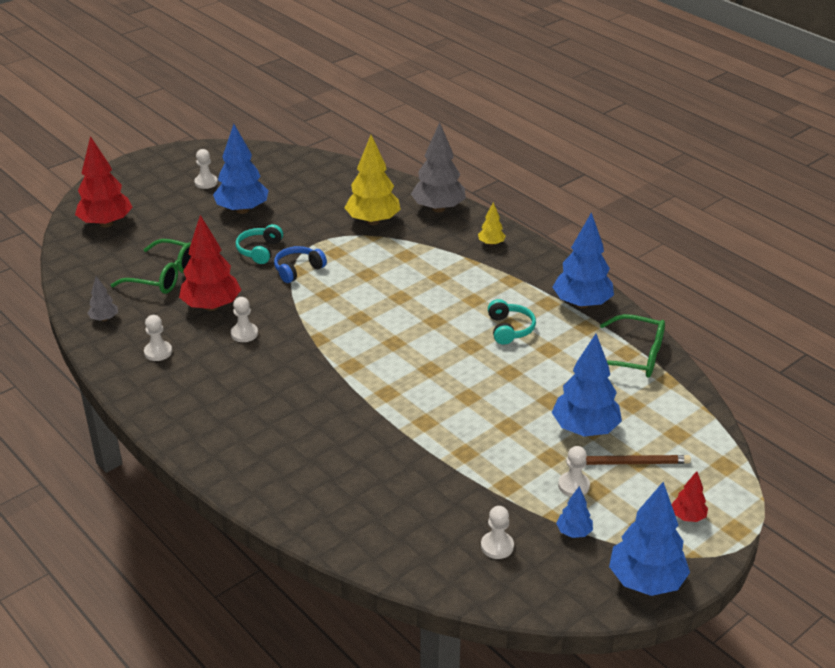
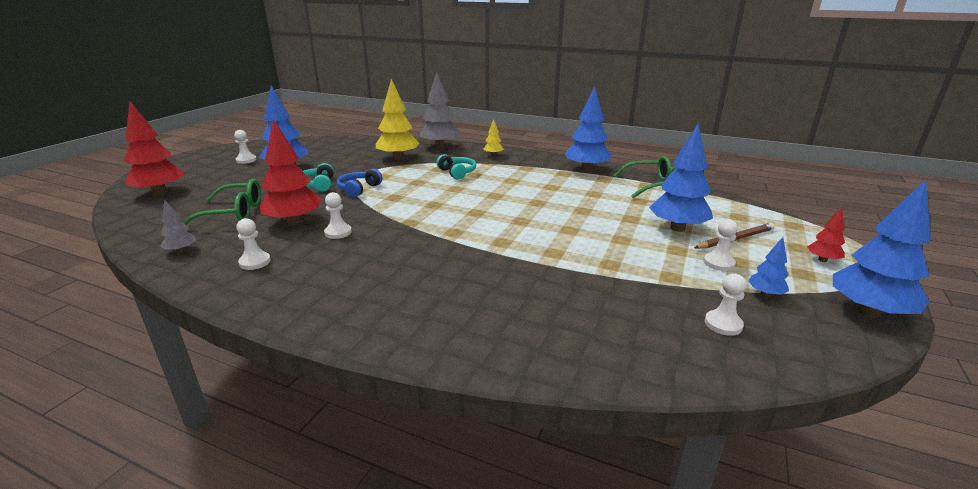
camera: 25 degrees left, 10 degrees down
(509, 329) = (554, 189): turquoise headphones -> turquoise headphones (457, 172)

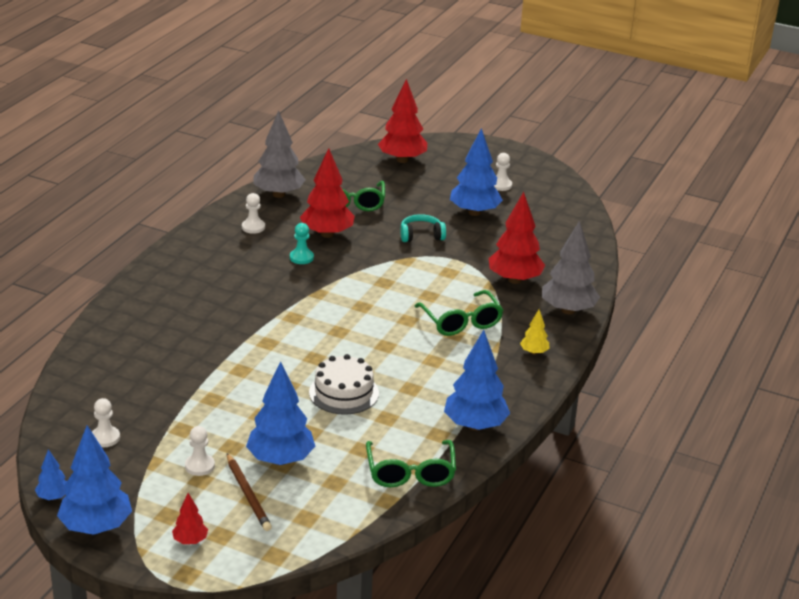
camera: 90 degrees right, 5 degrees up
(181, 251) = (278, 194): grey tree -> grey tree, size x2.06
(338, 232) = (301, 258): white pawn -> turquoise pawn
(359, 189) = (408, 260): blue headphones -> none
(398, 158) = (514, 280): yellow tree -> red tree
(457, 172) = (461, 322): turquoise headphones -> green glasses
(569, 208) = (344, 393): none -> white cake
(765, 294) = (140, 476): blue tree -> blue tree (53, 497)

